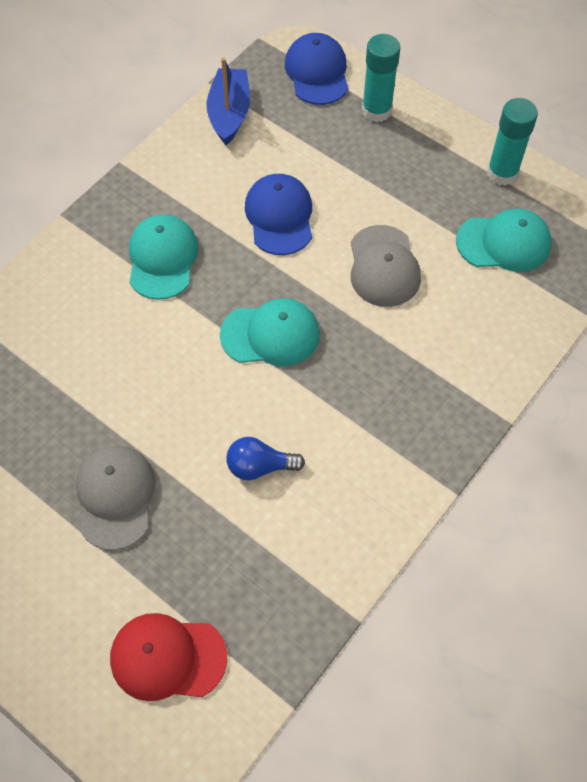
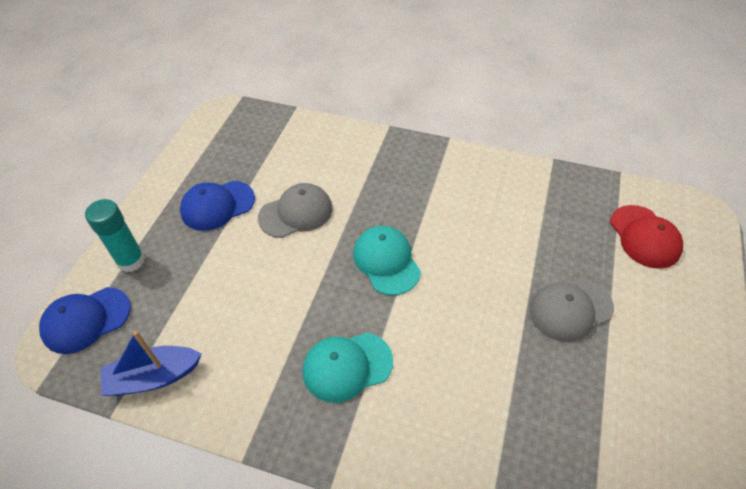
camera: 110 degrees left, 10 degrees down
(260, 466) = (492, 233): blue light bulb -> none
(279, 216) = (270, 293): blue cap -> blue cap (217, 205)
(502, 173) = (185, 169): turquoise glue stick -> none
(504, 243) = (251, 155): turquoise cap -> none

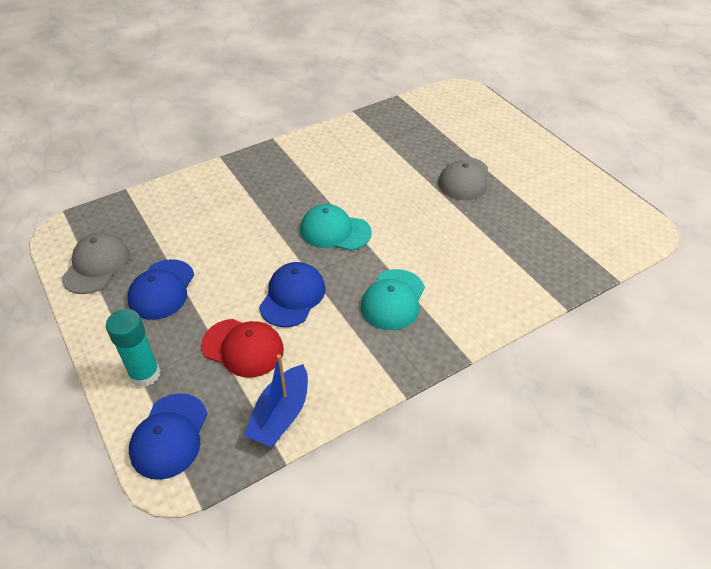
camera: 50 degrees left, 5 degrees down
(283, 290) = (292, 296): none -> blue cap
(296, 213) = (232, 250): grey cap -> grey cap (96, 266)
(644, 237) = (451, 119): red cap -> red cap (243, 348)

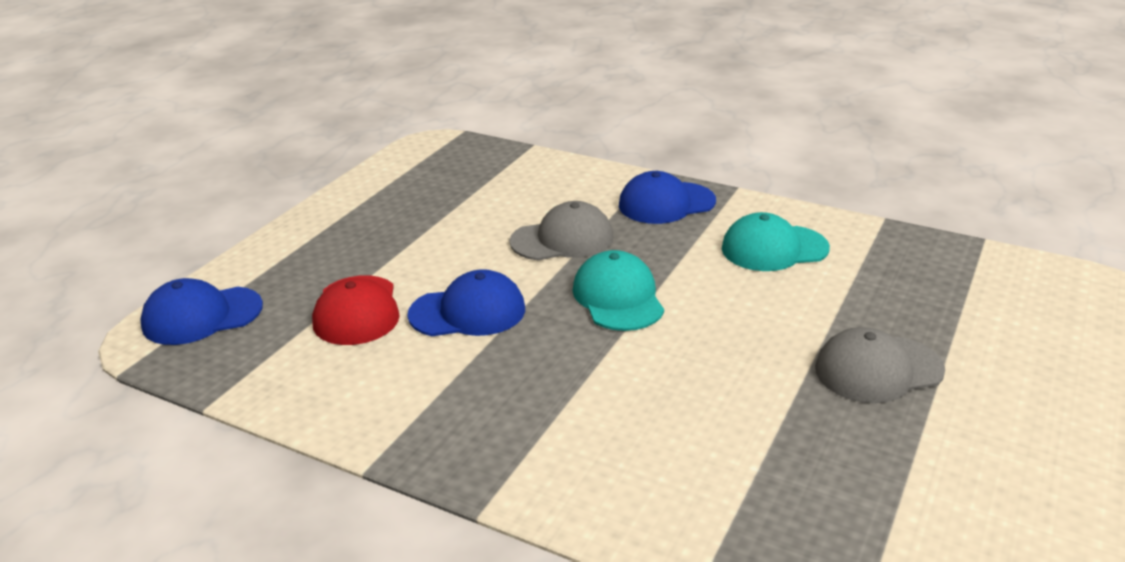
camera: 60 degrees right, 15 degrees down
(96, 266) = (404, 178): grey cap -> grey cap (562, 239)
(145, 374) = (276, 267): turquoise glue stick -> none
(162, 289) = (403, 226): blue cap -> blue cap (666, 203)
(280, 415) = (271, 378): blue boat -> none
(393, 300) = (535, 394): turquoise cap -> turquoise cap (774, 248)

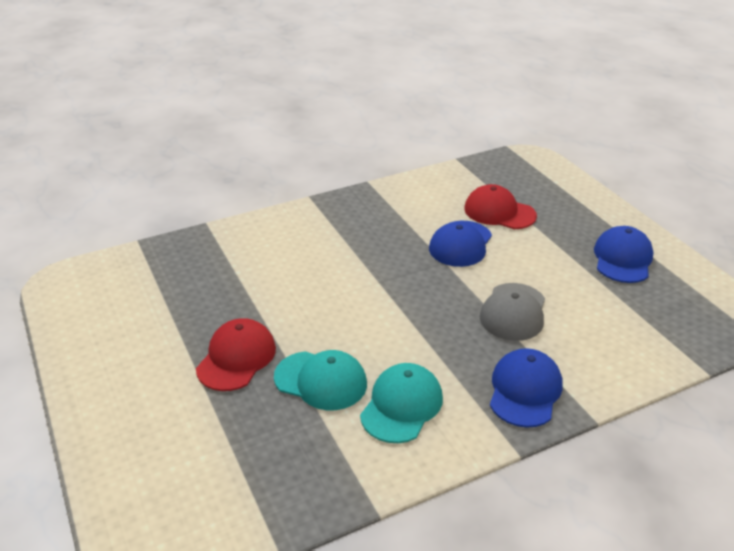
camera: 125 degrees right, 5 degrees up
(202, 316) = (539, 171): blue cap -> blue cap (622, 259)
(618, 297) = (418, 301): turquoise cap -> turquoise cap (321, 381)
(878, 369) = (236, 358): grey cap -> red cap

